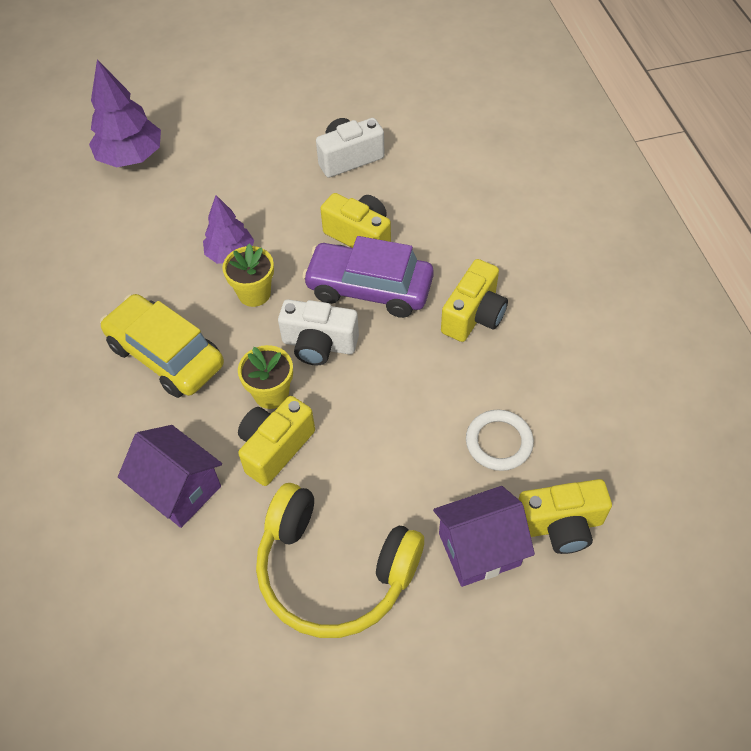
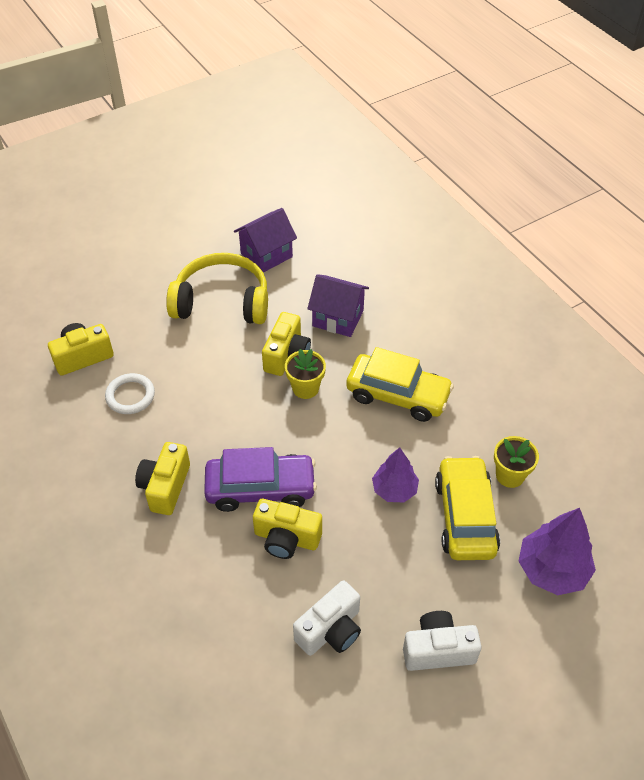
camera: 160 degrees right, 5 degrees down
(177, 215) = (465, 516): none -> yellow car
(254, 293) = (356, 460): yellow flower pot -> yellow flower pot (510, 475)
(319, 344) = (284, 431): white camera -> white camera (438, 650)
(479, 549) = (134, 332): purple house -> purple house (266, 255)

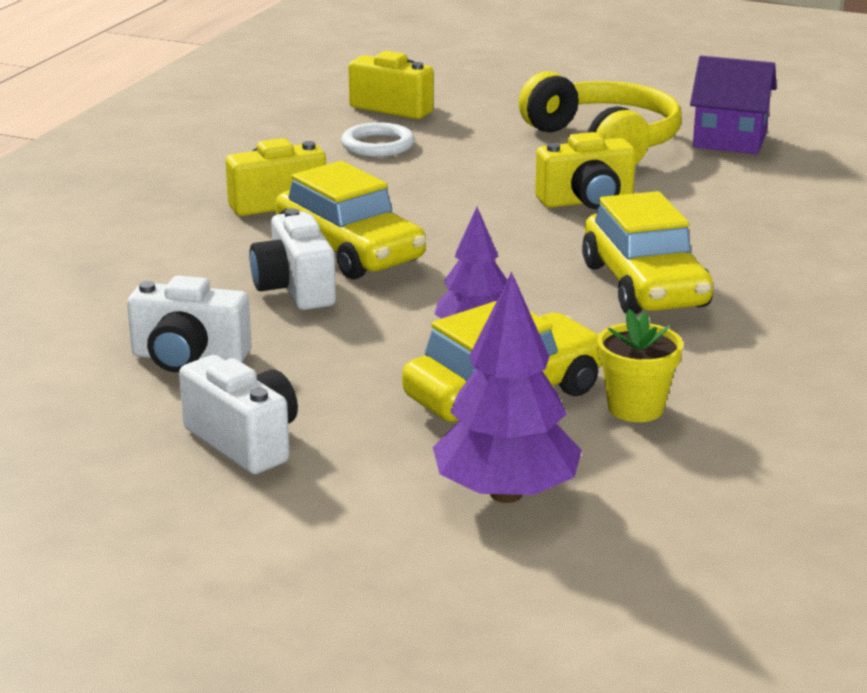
camera: 55 degrees right, 25 degrees down
(261, 488) = (350, 251): purple car -> yellow car
(286, 538) = (295, 289): yellow camera -> white camera
(305, 388) = (552, 227): yellow flower pot -> none
(338, 318) = (707, 210): purple house -> none

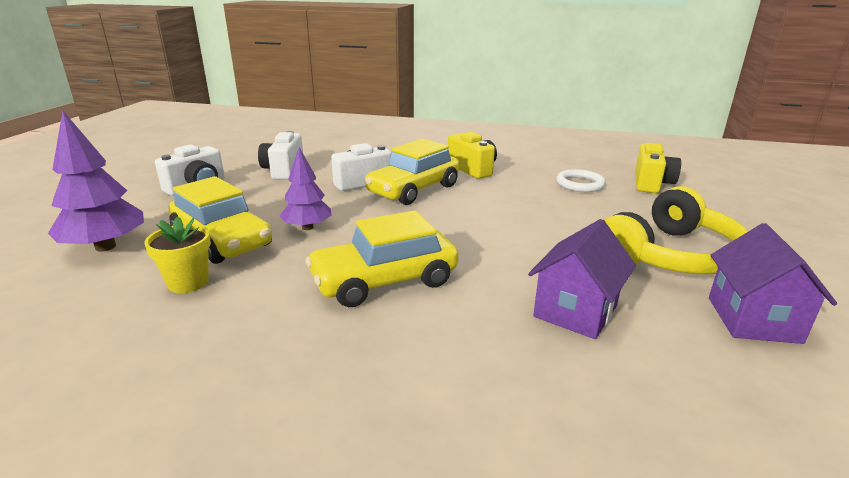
camera: 80 degrees right, 0 degrees up
(586, 201) = (536, 253): yellow camera -> none
(714, 203) = (575, 311): none -> purple house

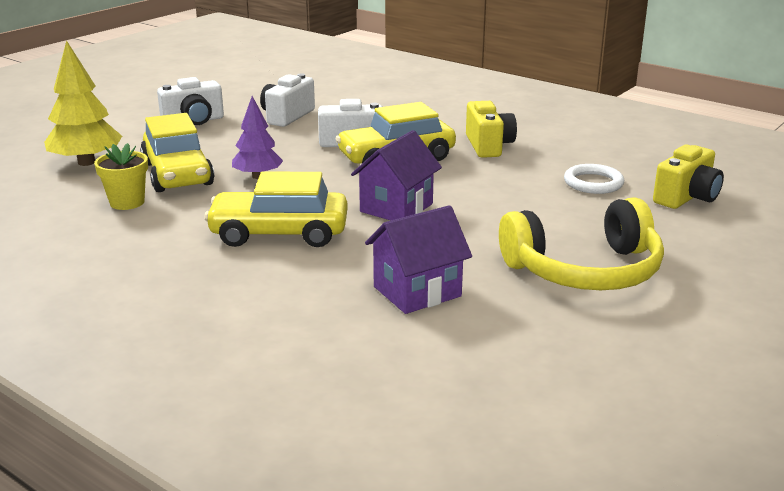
camera: 25 degrees right, 0 degrees up
(105, 247) = (86, 162): purple tree -> yellow tree
(753, 319) = (580, 336): purple house -> purple house (396, 208)

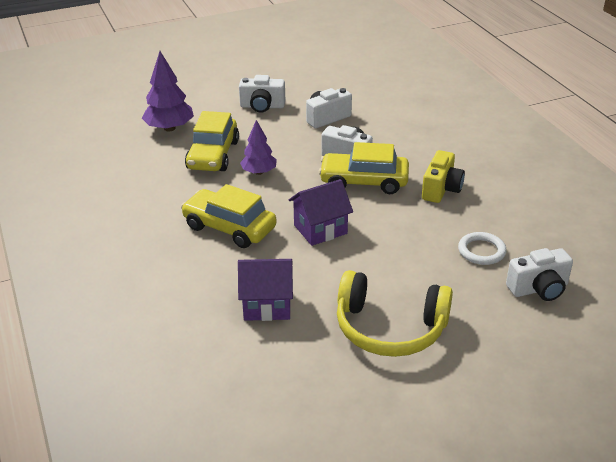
camera: 30 degrees right, 10 degrees up
(86, 162) = (169, 128): yellow tree -> purple tree
(127, 202) = (165, 172): yellow flower pot -> none
(686, 197) = (539, 289): yellow camera -> white camera

